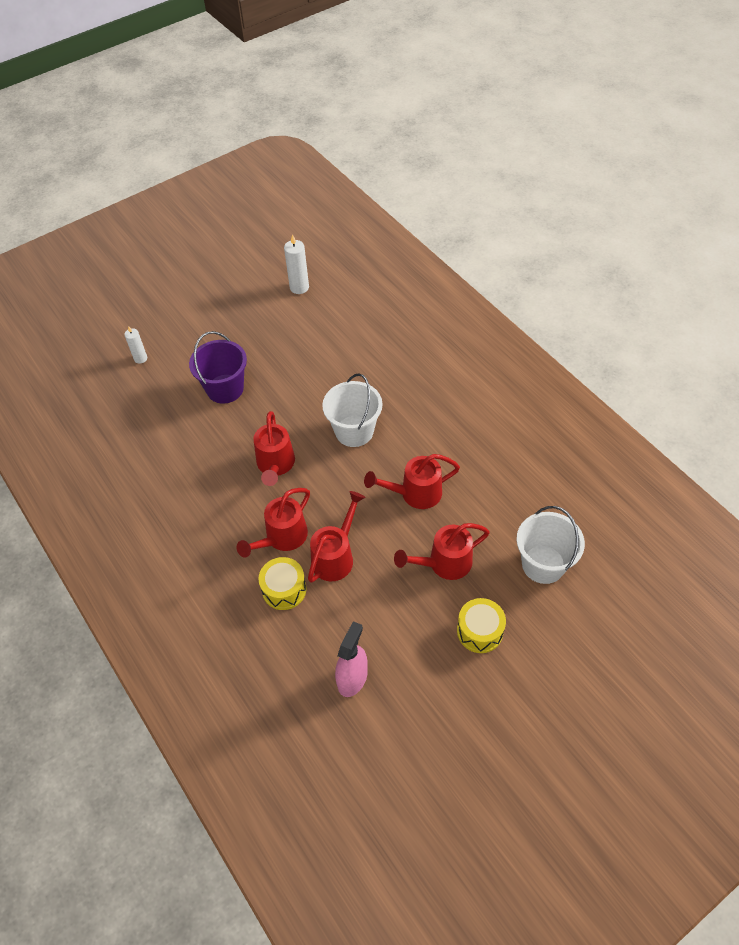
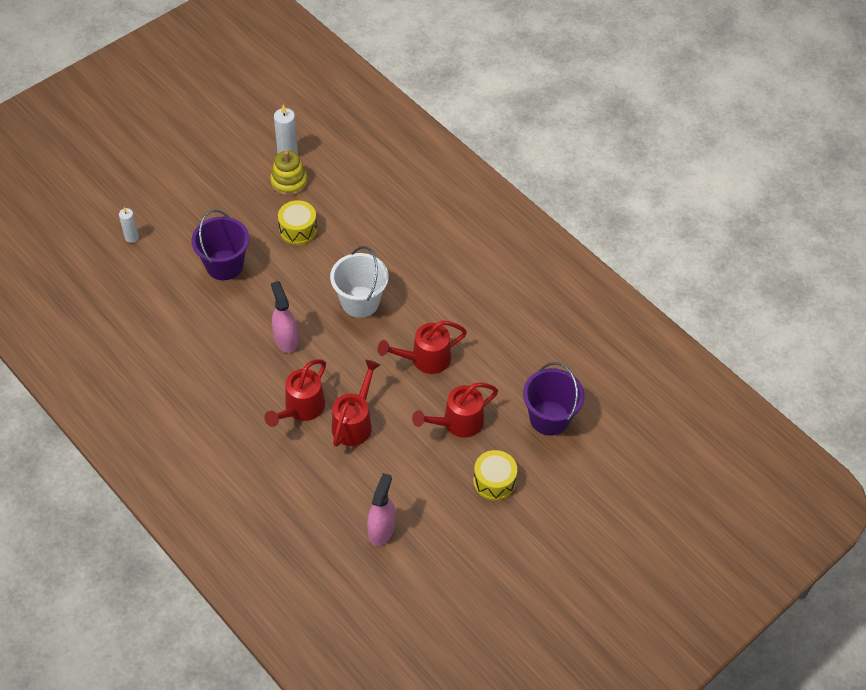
camera: 10 degrees left, 0 degrees up
(275, 465) = (286, 340): red watering can -> pink spray bottle
(284, 589) = (309, 456): yellow drum -> yellow drum (298, 229)
(297, 313) = (289, 182): none -> yellow stacking toy
(543, 564) = (549, 418): white bucket -> purple bucket

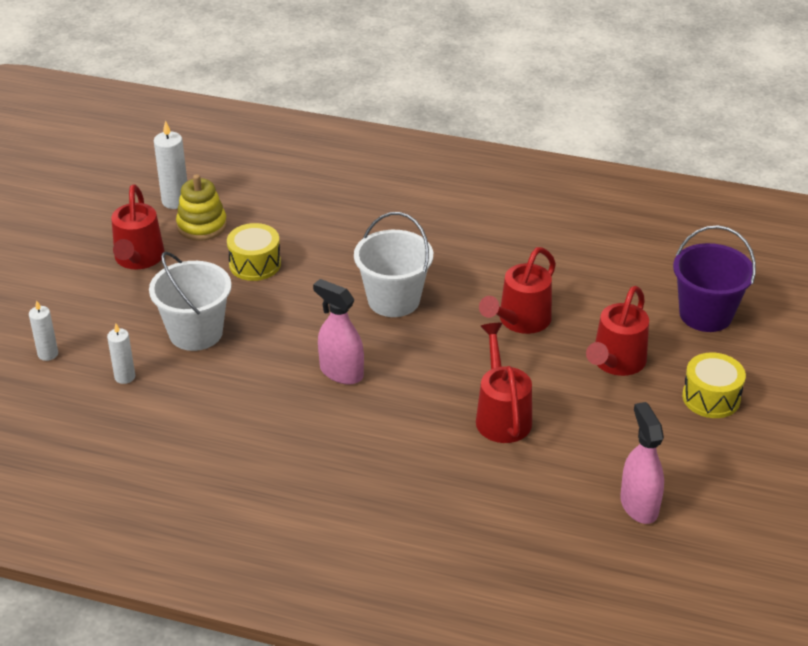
camera: 30 degrees left, 15 degrees down
(162, 277) = (125, 377): none -> white candle
(224, 265) = (196, 332): purple bucket -> white bucket
(301, 409) = (425, 431): red watering can -> red watering can (138, 259)

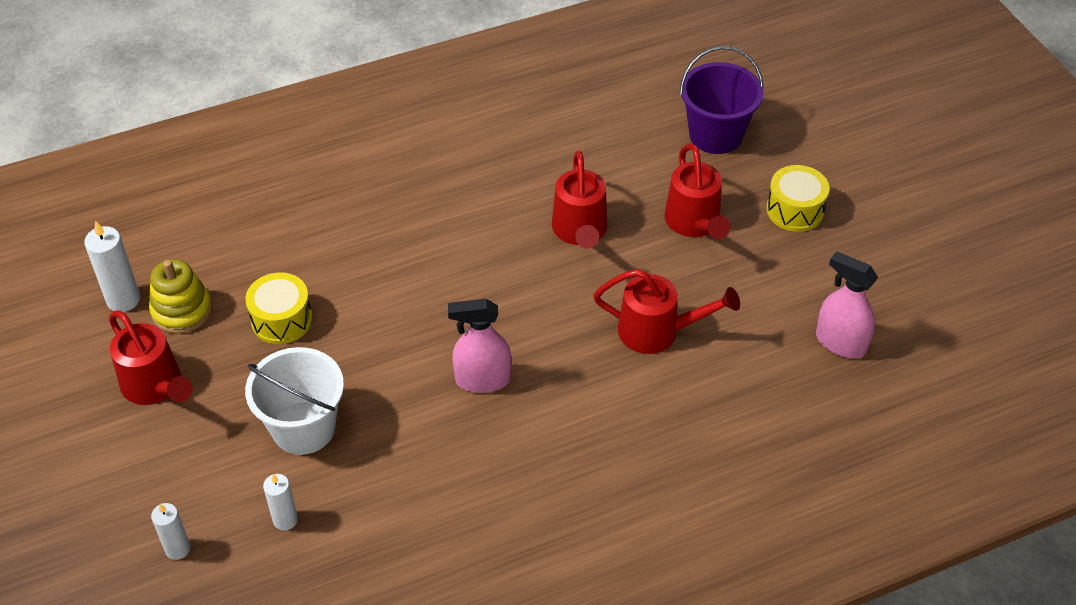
camera: 40 degrees left, 10 degrees up
(393, 300) = (451, 277): white bucket -> none
(501, 415) = (658, 332): red watering can -> red watering can turned 150 degrees clockwise

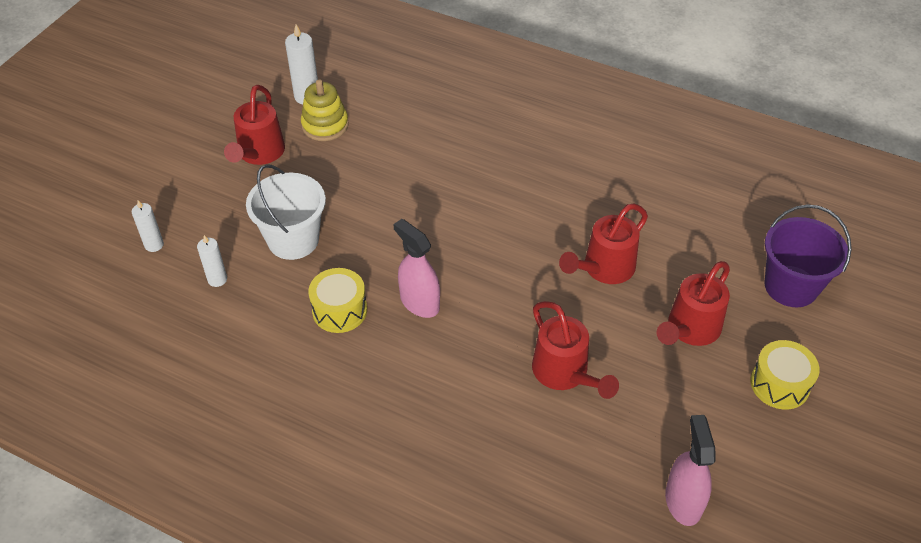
camera: 50 degrees right, 0 degrees up
(282, 320) = (364, 172): yellow drum -> yellow drum (339, 310)

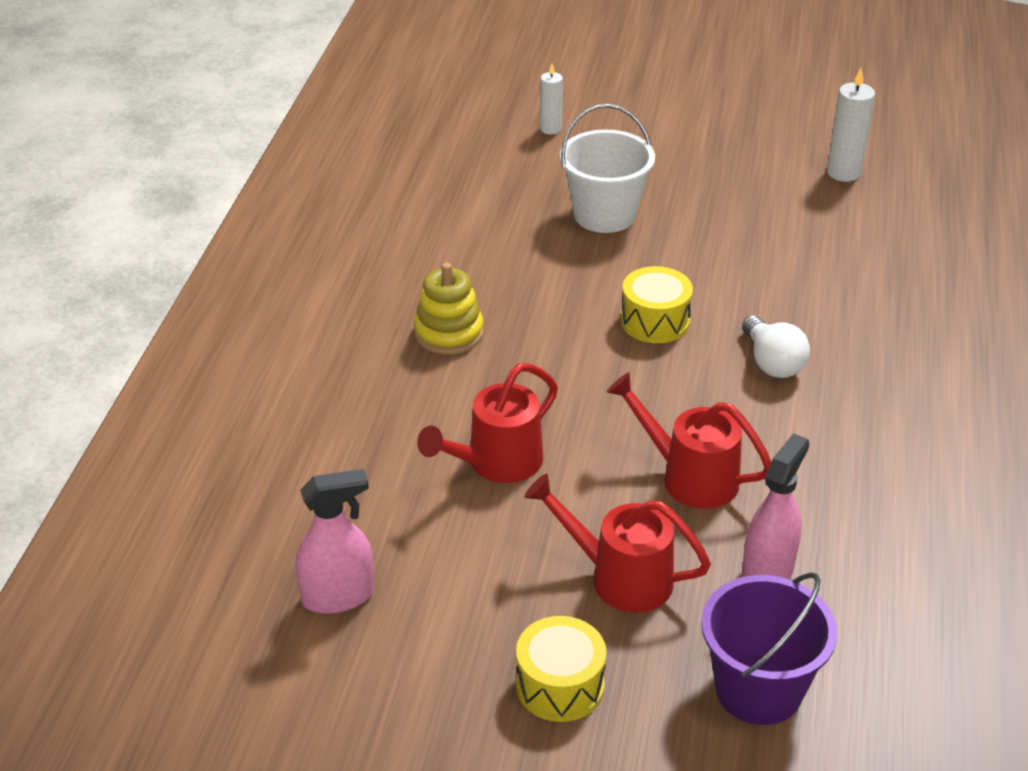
camera: 75 degrees right, 10 degrees down
(217, 279) = (523, 178): white candle -> none
(259, 154) = (723, 161): red watering can -> none
(325, 125) = (803, 196): yellow stacking toy -> yellow stacking toy (449, 333)
(339, 310) = (518, 269): yellow drum -> yellow drum (655, 321)
(419, 302) = (556, 325): pink spray bottle -> pink spray bottle (767, 571)
(502, 195) = (772, 362): none -> white light bulb

